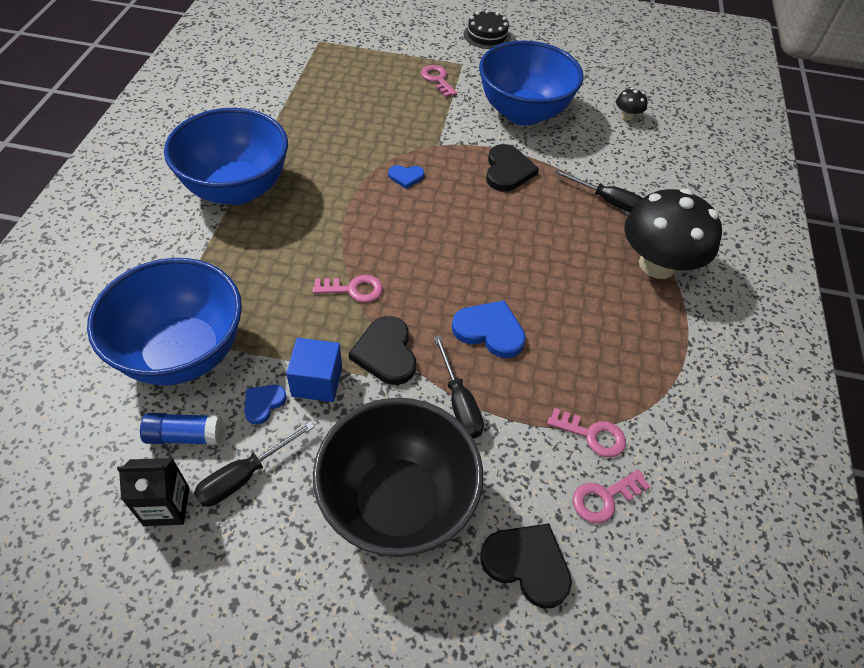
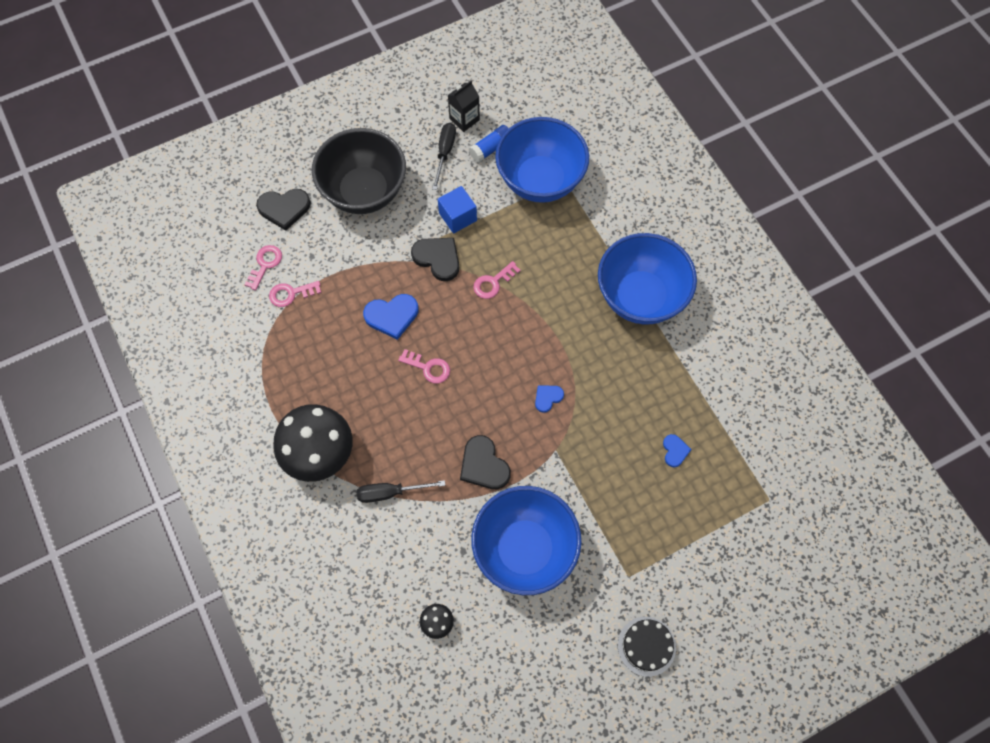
camera: 145 degrees right, 15 degrees up
(263, 403) = (472, 187): blue heart -> blue heart (675, 451)
(437, 80) = (627, 533): pink key -> pink key (428, 368)
(459, 402) = (374, 260): black screwdriver -> none

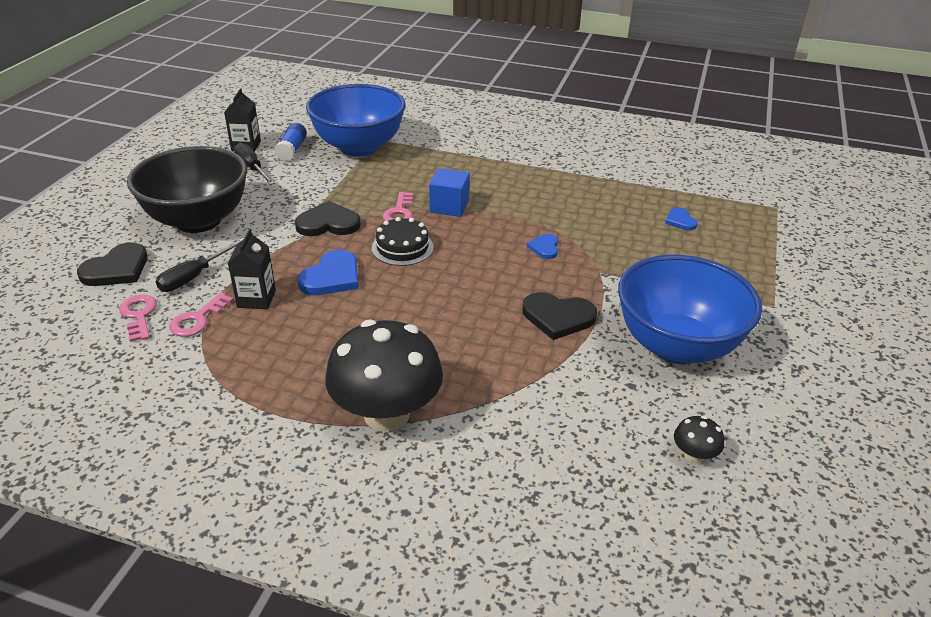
camera: 45 degrees left, 30 degrees down
(334, 301) = (256, 299): none -> black carton
(390, 492) = (503, 392): black screwdriver -> black screwdriver (194, 276)
(428, 368) = (415, 288): pink key -> none
(458, 217) = (313, 194): blue cube -> blue cube (449, 206)
(640, 297) = (526, 164): blue bowl -> none
(646, 646) = (858, 337): black cake -> black cake (402, 247)
(675, 451) = (680, 221): blue heart -> blue heart turned 150 degrees counterclockwise

